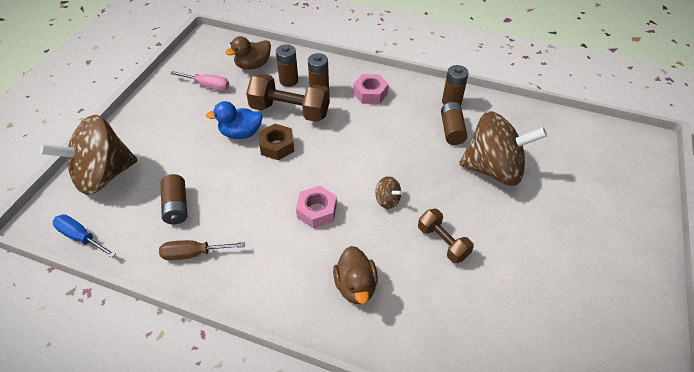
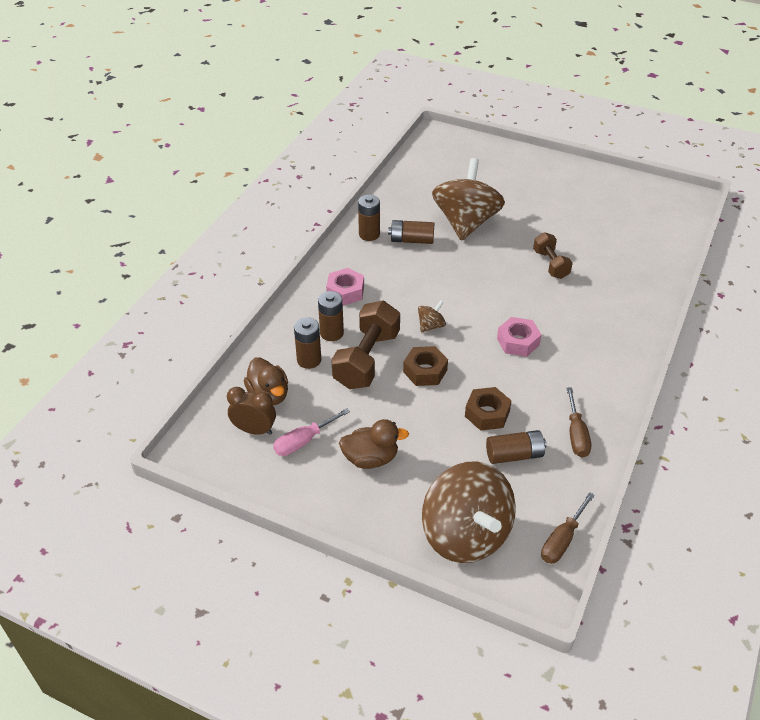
camera: 85 degrees left, 5 degrees down
(81, 237) = (562, 540): blue screwdriver -> brown screwdriver
(208, 86) = (303, 441): pink screwdriver -> pink screwdriver turned 150 degrees counterclockwise
(220, 62) = (254, 430): none -> brown clock
(225, 187) = (487, 413): none -> brown nut
(241, 133) = (401, 403): blue duck -> none
(355, 286) = (600, 320): brown duck -> brown duck (371, 458)
(387, 200) = (503, 293): brown spinning top -> brown spinning top (431, 326)
(442, 242) = (550, 264): brown dumbbell -> brown dumbbell turned 75 degrees counterclockwise

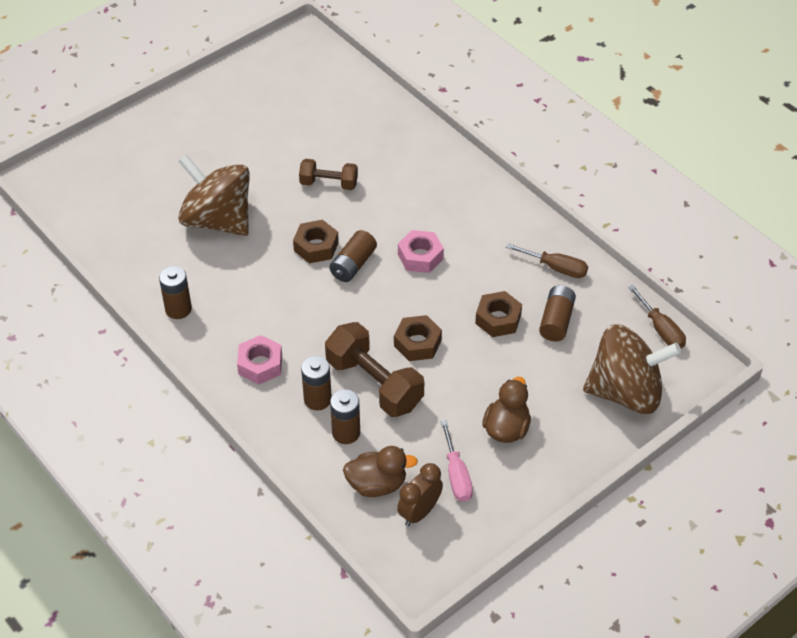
camera: 65 degrees left, 5 degrees up
(411, 240) = (214, 276): brown battery -> brown battery (353, 265)
(431, 326) = (357, 313): brown spinning top -> none
(480, 280) = (316, 246): none -> brown nut

